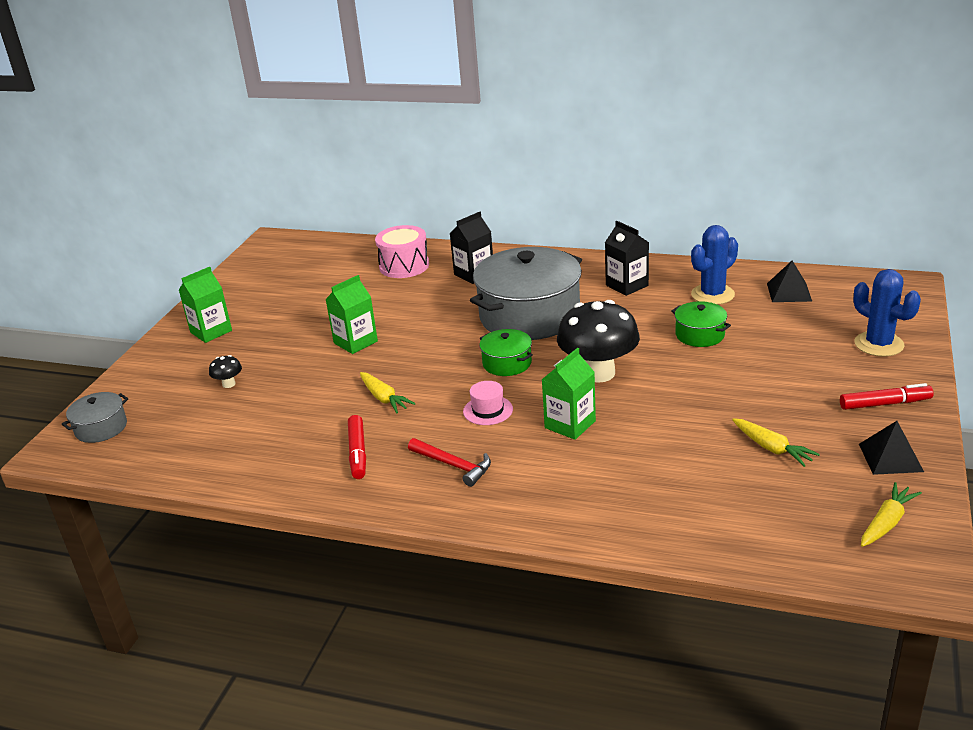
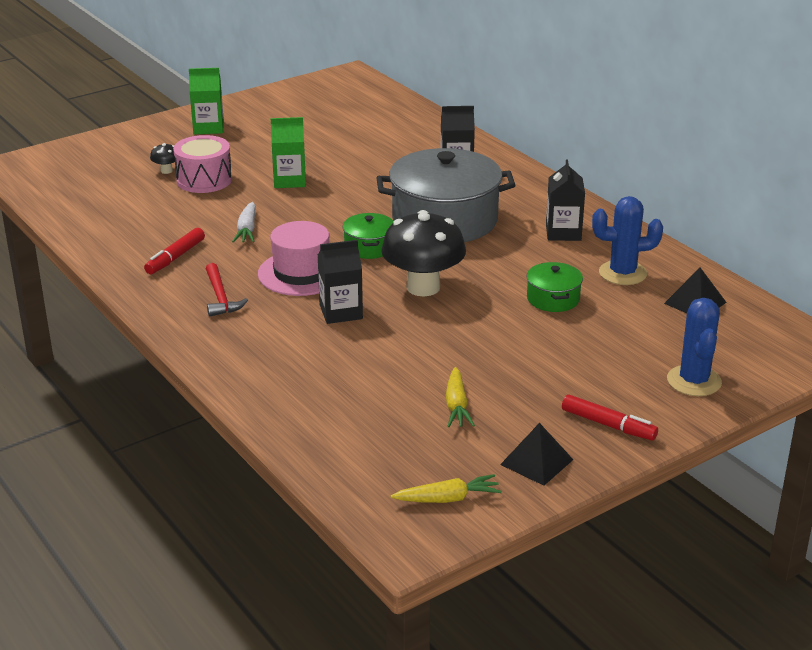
camera: 35 degrees right, 0 degrees up
(101, 428) = (54, 163): grey pot -> none
(384, 398) = (247, 230): yellow carrot -> white carrot
(404, 266) = (414, 137): pink drum -> pink drum (204, 180)
(488, 410) = (301, 273): pink hat -> pink hat, size x1.79
(570, 424) = (341, 312): green carton -> black carton

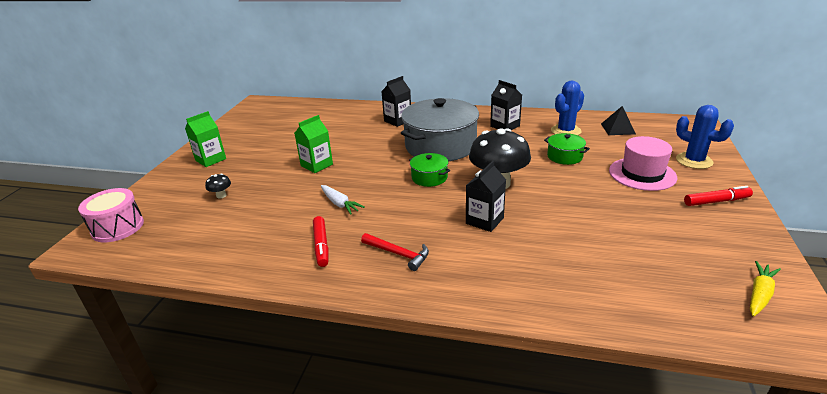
camera: 40 degrees left, 0 degrees up
(204, 180) = (259, 189): pink drum -> pink drum (117, 227)
(301, 273) = (420, 211): pink hat -> pink hat (642, 174)
(456, 406) = (645, 236): yellow carrot -> none
(536, 462) = (738, 241): black pyramid -> none

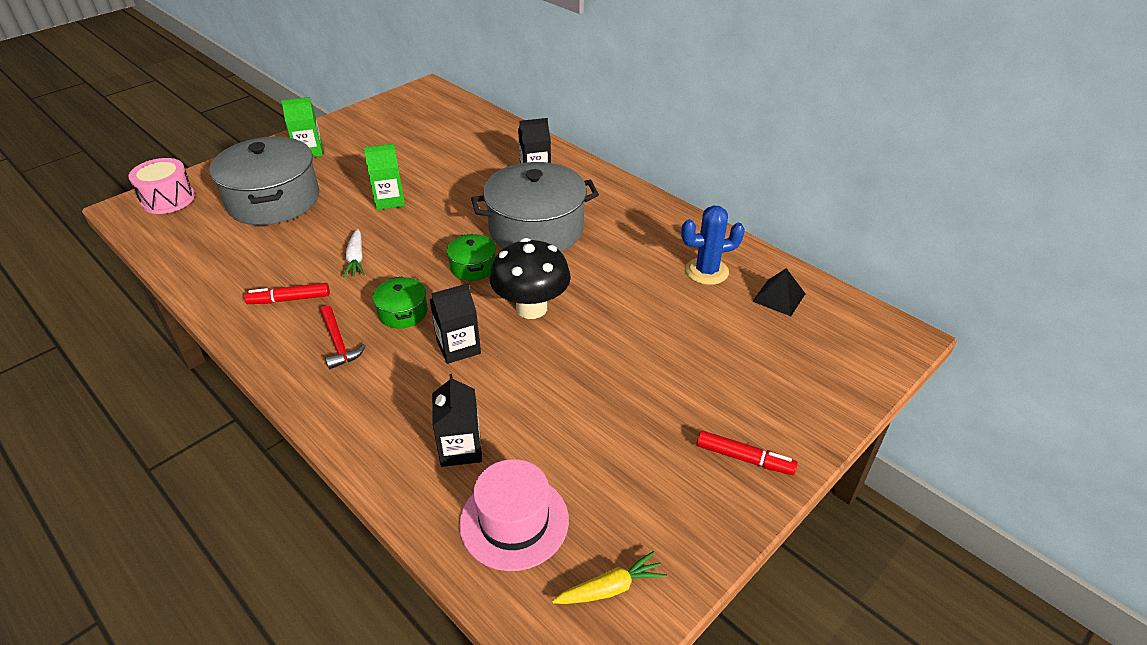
camera: 30 degrees right, 10 degrees up
(221, 195) = (273, 200): black mushroom -> grey pot
(321, 245) = (289, 299): red marker -> red marker turned 60 degrees clockwise
(505, 126) = (643, 232): black carton -> black carton (460, 448)
(564, 156) = (653, 307): green pot -> green pot (403, 312)
(642, 174) = (710, 376): pink hat -> pink hat (514, 521)
(694, 161) = (806, 391): blue cactus -> none

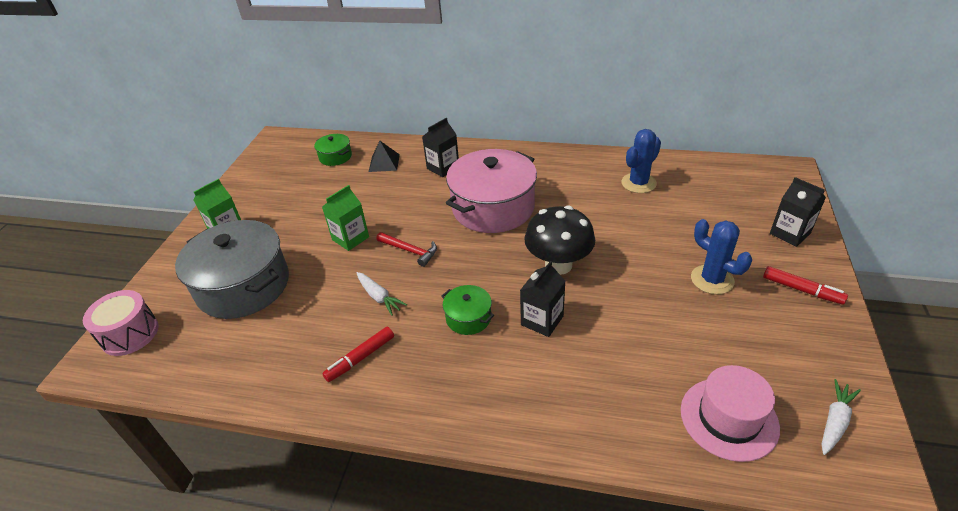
camera: 30 degrees left, 0 degrees up
(338, 343) = (446, 369): red hammer -> red hammer (410, 251)
(460, 448) = (633, 391): black carton -> black carton (790, 233)
(473, 267) = (480, 257): green pot -> green pot (335, 157)
(536, 229) = (493, 207): grey pot -> pink pot
(611, 588) = (835, 421): yellow carrot -> white carrot
(661, 398) = (712, 280): none -> blue cactus
(744, 458) = (802, 290): red marker -> red marker turned 45 degrees clockwise
(779, 297) = (699, 179): black pyramid -> black pyramid (384, 163)

